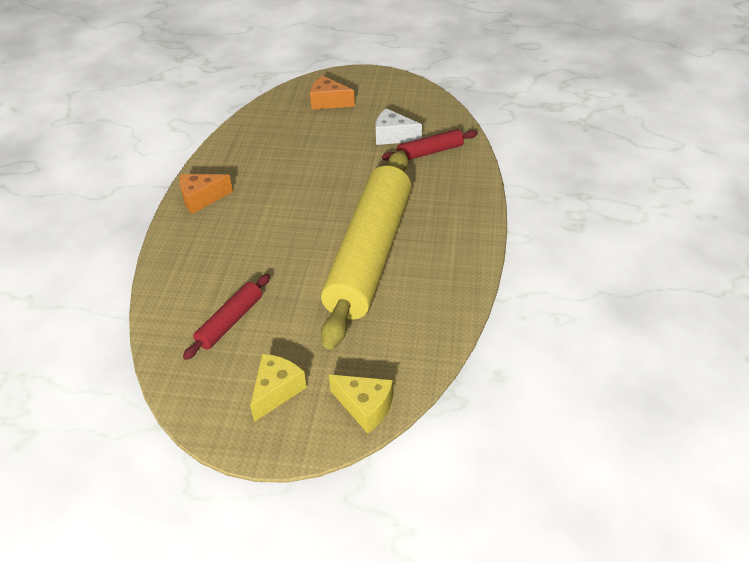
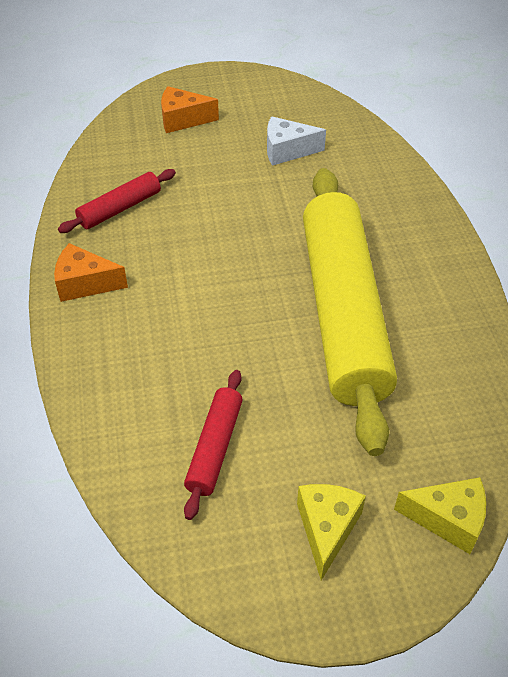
camera: 20 degrees left, 5 degrees up
(201, 199) = (85, 283): orange cheese -> orange cheese turned 45 degrees clockwise
(430, 152) = (342, 162): red rolling pin -> red rolling pin (120, 208)

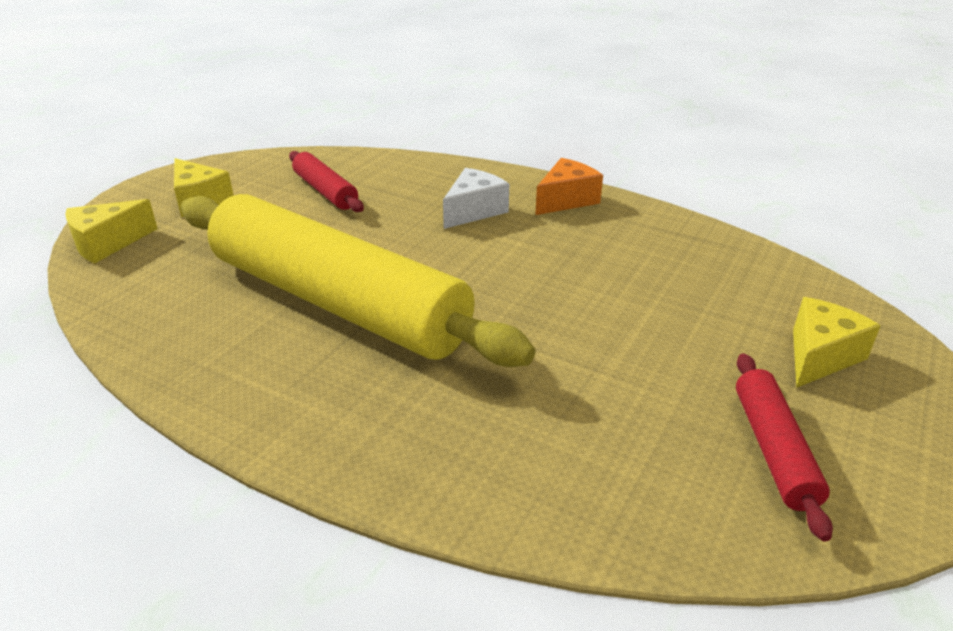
camera: 130 degrees right, 15 degrees down
(120, 208) = (658, 248): red rolling pin -> red rolling pin (773, 450)
(182, 119) = (820, 356): orange cheese -> yellow cheese
(287, 150) = (656, 412): white cheese -> white cheese (474, 211)

